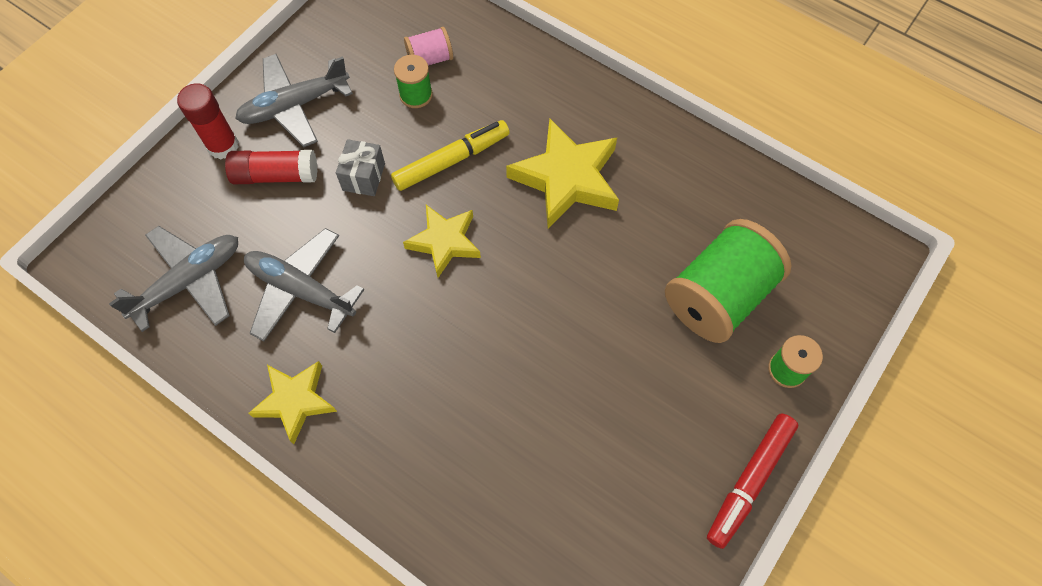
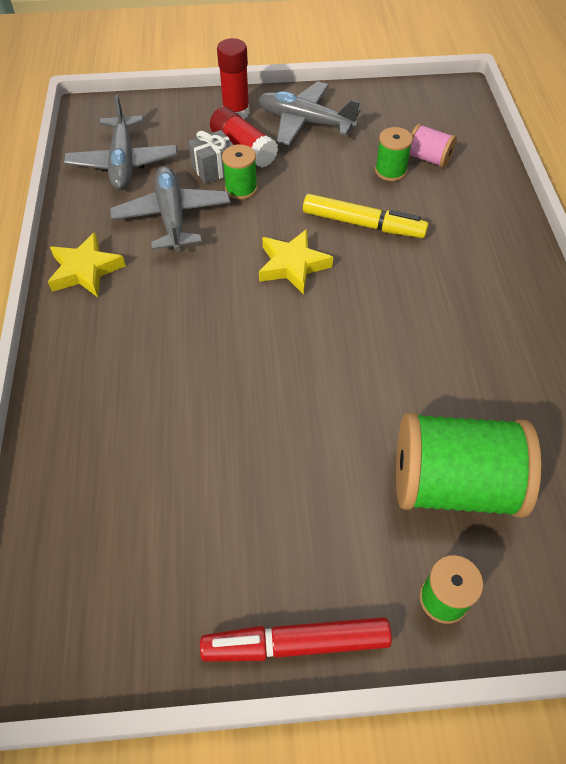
camera: 50 degrees right, 10 degrees down
(189, 282) = (123, 162): grey plane -> grey plane turned 75 degrees clockwise
(323, 214) = (241, 189): none -> green spool
(364, 177) = (293, 189): grey gift -> grey gift (214, 169)
(566, 178) = (432, 300): yellow star -> none

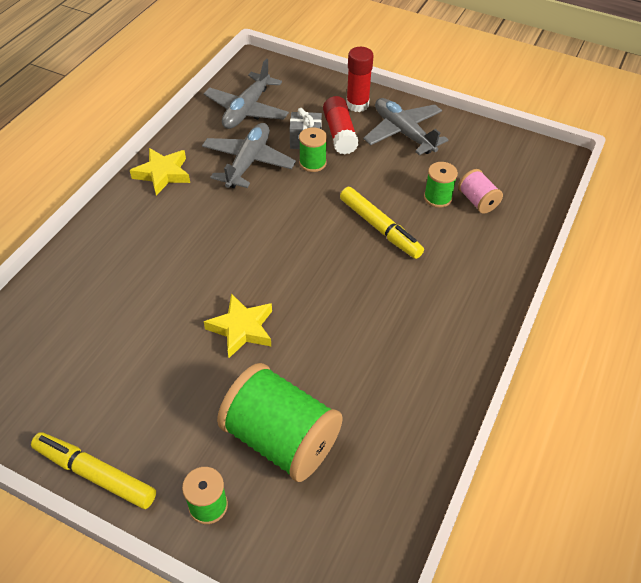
camera: 30 degrees right, 5 degrees down
(293, 265) = (302, 234): yellow star -> yellow star (242, 329)
(296, 644) = (95, 474): red marker -> yellow marker

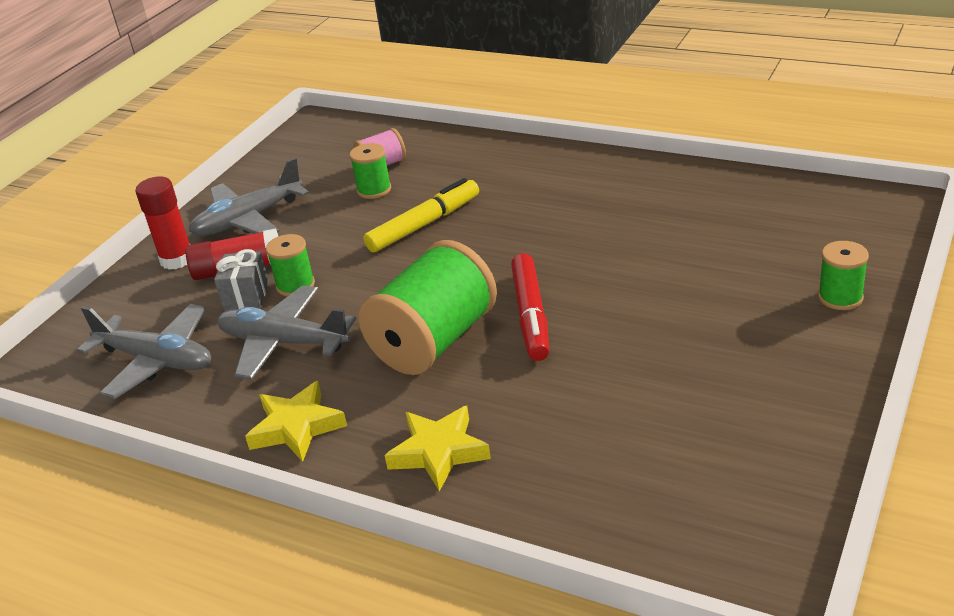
camera: 85 degrees left, 15 degrees down
(95, 474) = (839, 387): yellow marker -> none
(242, 288) = (531, 315): none -> red marker
(242, 329) = (597, 307): yellow star -> yellow star (439, 452)
(281, 439) = (742, 261): green spool -> green spool (434, 341)

